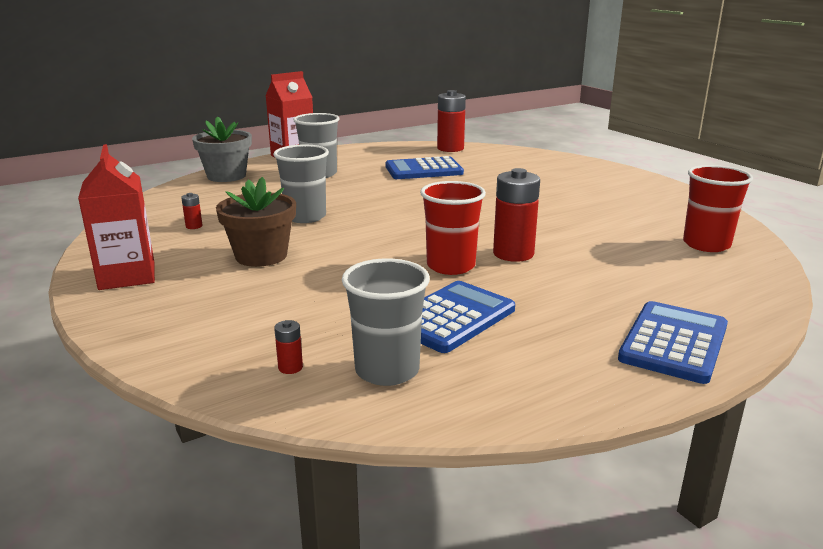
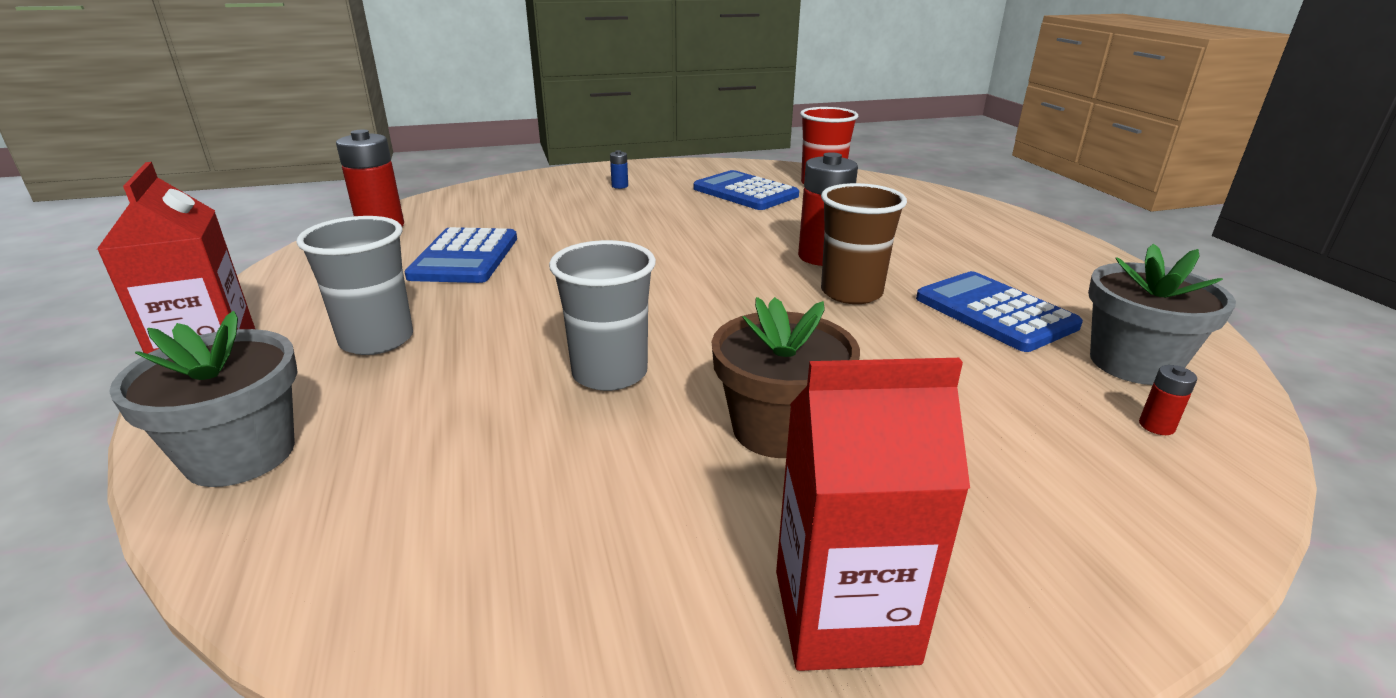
camera: 75 degrees left, 5 degrees up
(194, 226) = (576, 511): red battery -> none
(387, 370) = (1133, 363): grey cup -> grey flower pot
(450, 266) = (851, 293): red cup -> brown cup
(593, 182) = (620, 186): none -> blue battery
(674, 343) = (1026, 235): blue calculator -> blue calculator (745, 192)

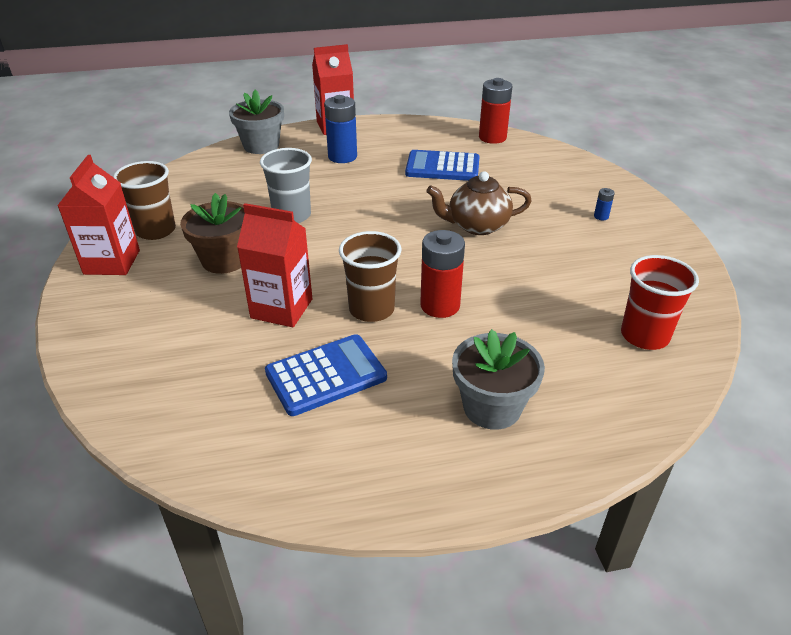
camera: 95 degrees right, 10 degrees up
(377, 340) = (342, 157): grey cup -> blue battery
(641, 238) = (477, 226): none -> brown teapot
(679, 564) = (156, 230): none -> brown cup
(745, 192) = (602, 282): blue calculator -> none
(887, 354) = (281, 308): none -> red carton
(1133, 363) = (233, 423): grey flower pot -> grey flower pot (492, 407)
(1156, 426) = (165, 399): red battery -> none

